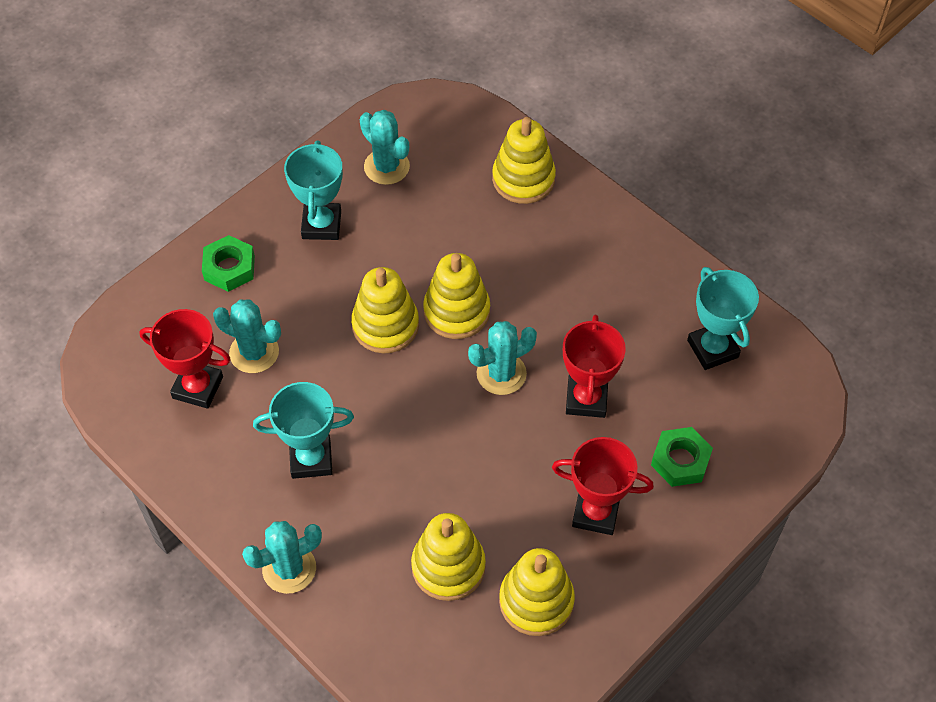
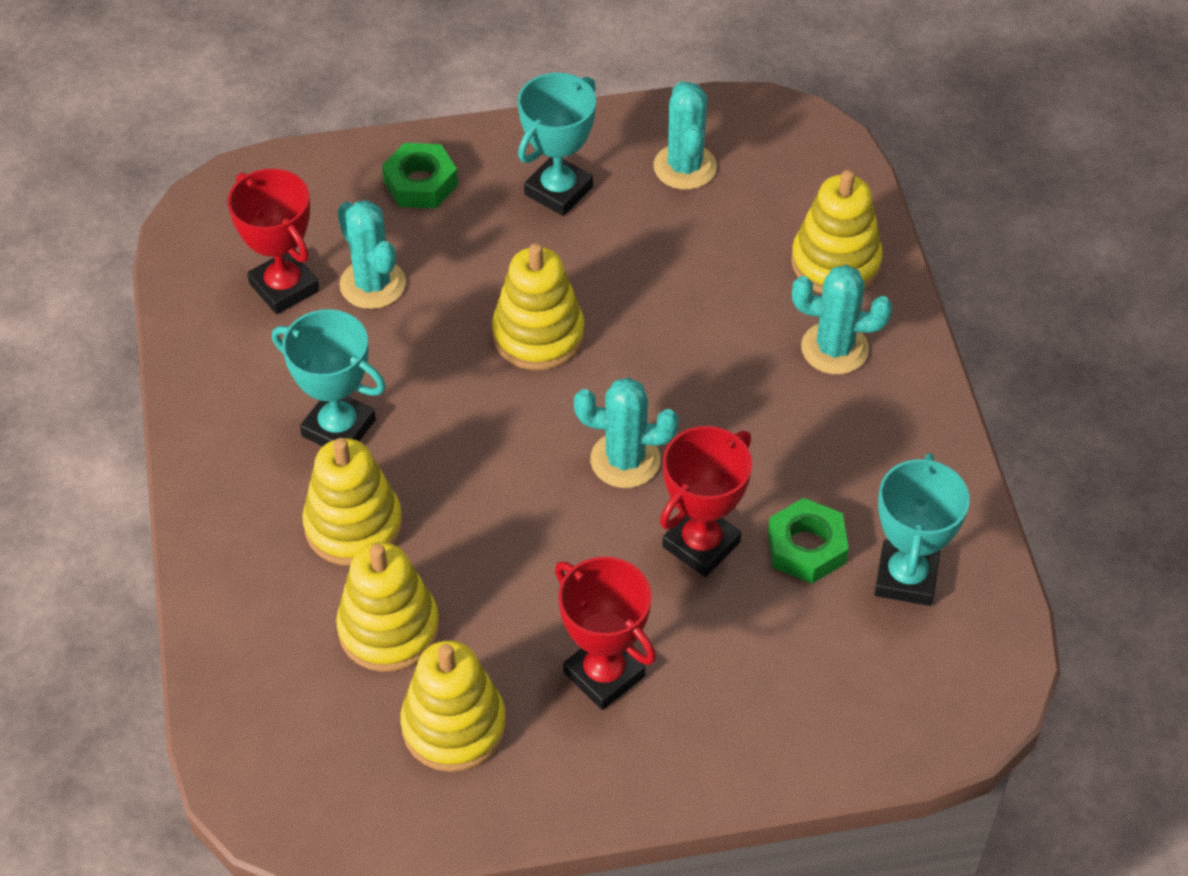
camera: 35 degrees right, 5 degrees down
(289, 568) = (220, 526): turquoise cactus -> turquoise cactus (834, 348)
(456, 311) = (631, 364): yellow stacking toy -> yellow stacking toy (353, 525)
(680, 460) = (755, 678): green nut -> green nut (806, 547)

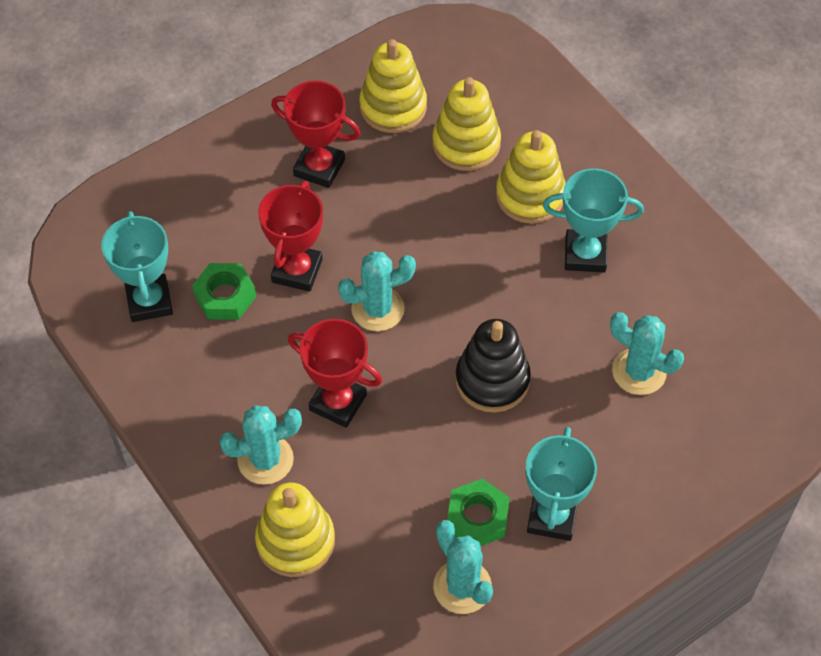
camera: 155 degrees right, 5 degrees up
(284, 287) = (700, 343): red trophy -> red trophy (338, 402)
(420, 183) = (665, 477): green nut -> green nut (477, 517)
(538, 335) = (492, 380): yellow stacking toy -> black stacking toy

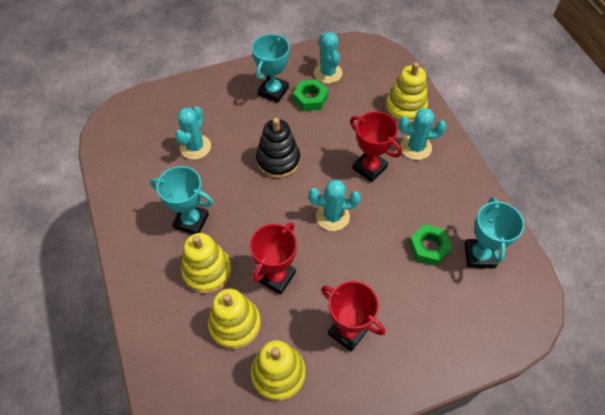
camera: 165 degrees left, 0 degrees up
(297, 271) = (379, 254): red trophy -> red trophy (276, 277)
(639, 372) = (195, 147): turquoise cactus -> turquoise cactus turned 60 degrees clockwise

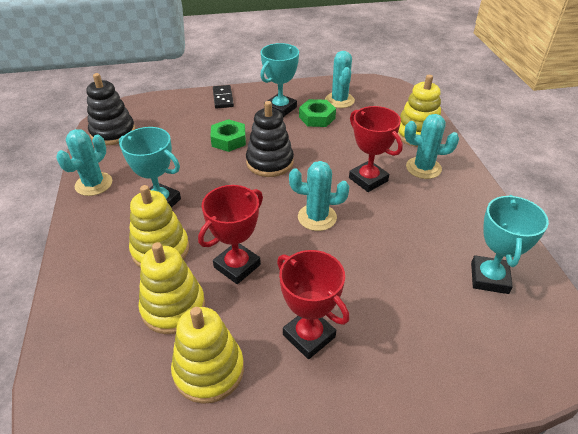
camera: 10 degrees right, 15 degrees down
(119, 144) = (113, 132): none -> black stacking toy
(195, 147) = (187, 142): turquoise cactus -> turquoise cactus (94, 184)
(214, 85) = (223, 98): none -> black domino
(428, 247) = (426, 261): green nut -> green nut (228, 140)

